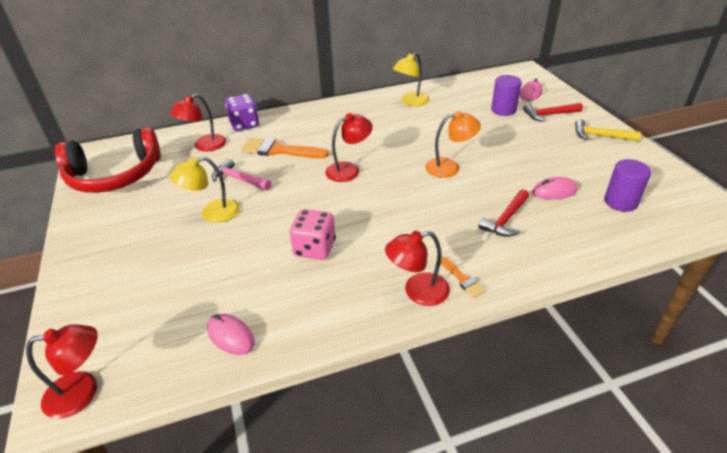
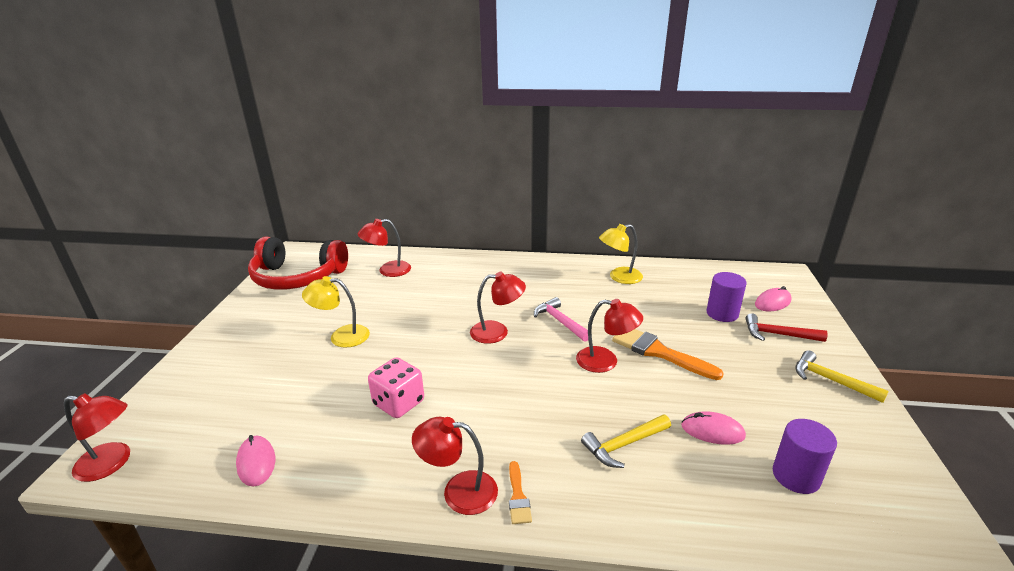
camera: 25 degrees right, 10 degrees down
(238, 179) = (390, 310): pink hammer -> pink hammer (560, 321)
(244, 124) = (438, 259): purple dice -> none
(279, 150) = (448, 293): orange brush -> orange brush (659, 352)
(449, 167) = (605, 361): orange lamp -> red lamp
(506, 220) = (624, 445): red hammer -> yellow hammer

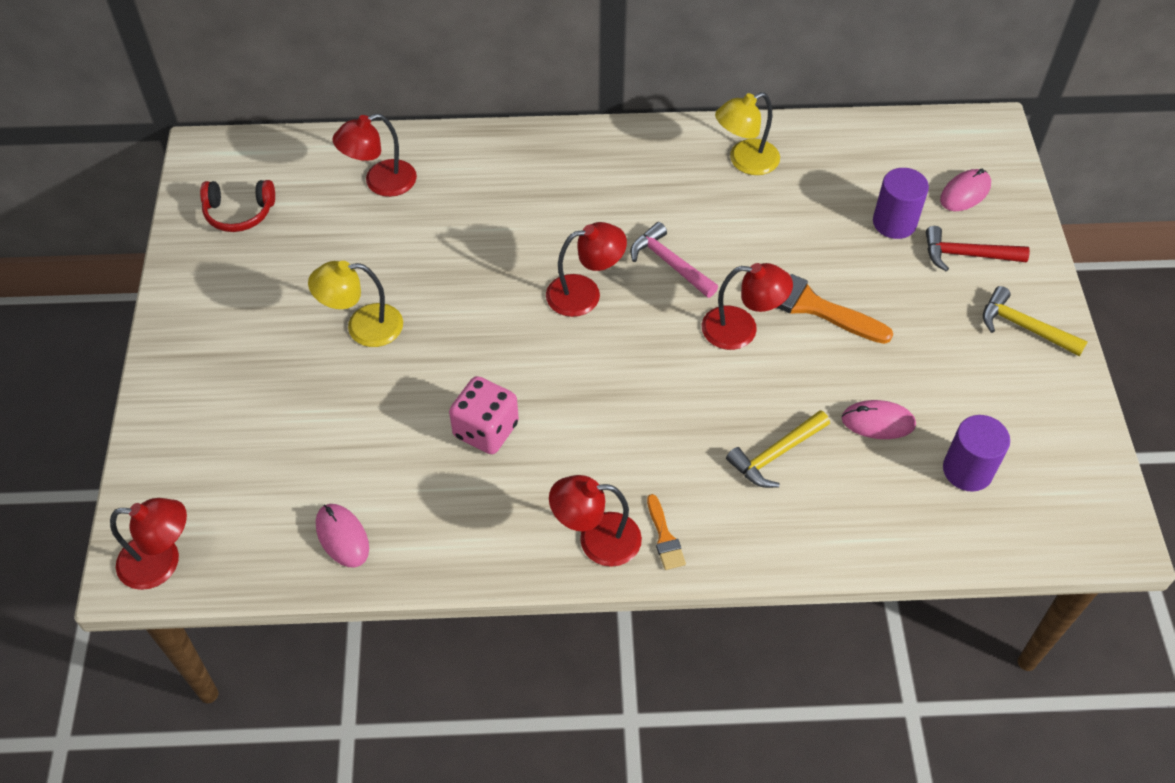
camera: 10 degrees left, 25 degrees up
(298, 277) = (239, 213): red headphones -> red headphones, size x0.49

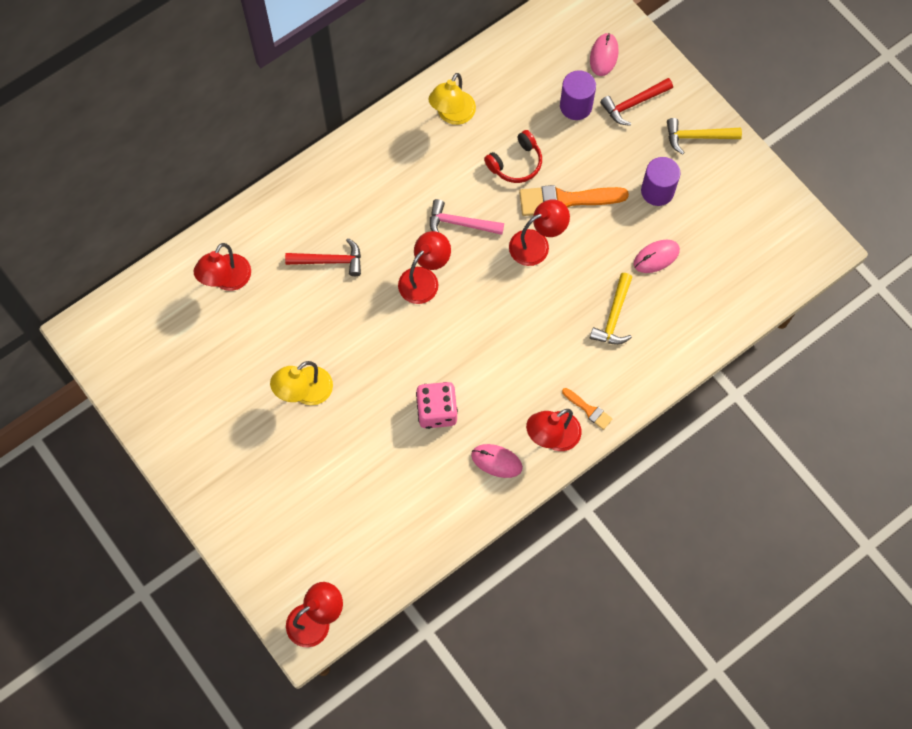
camera: 35 degrees left, 15 degrees up
(239, 213) = (151, 363): red headphones -> red headphones (516, 163)
(342, 537) = (408, 533): pink mouse -> pink mouse (496, 461)
(499, 222) = (330, 261): none -> red hammer
(967, 470) = (724, 257): purple cylinder -> purple cylinder (657, 191)

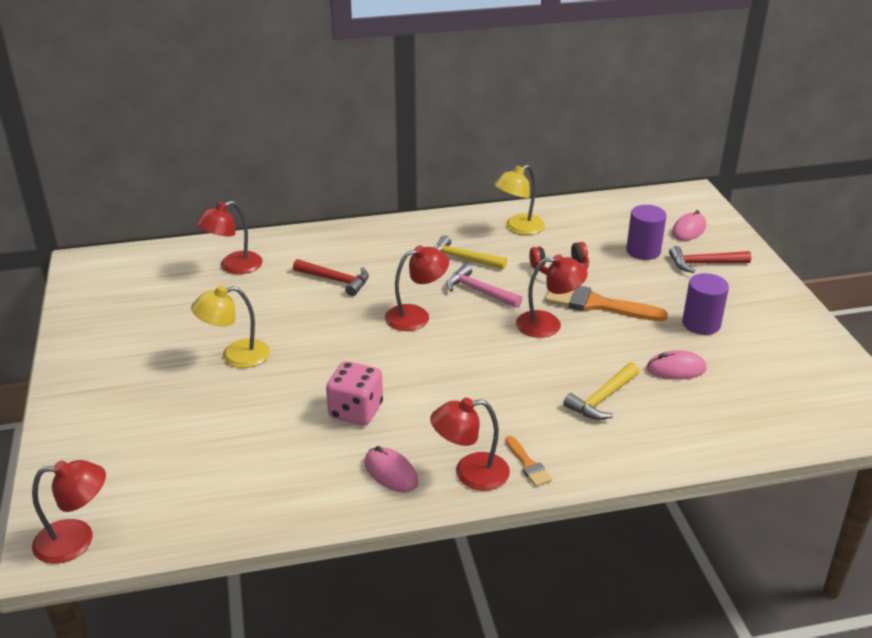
camera: 25 degrees right, 35 degrees down
(697, 137) = (763, 300): yellow hammer -> yellow hammer (462, 259)

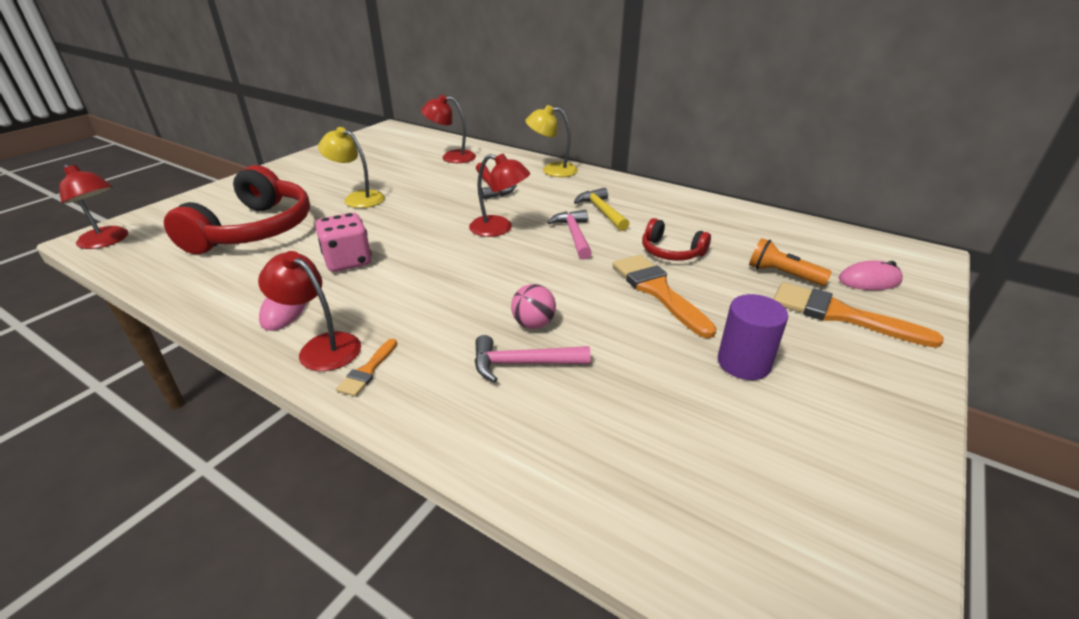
camera: 45 degrees right, 0 degrees up
(207, 439) = (254, 230): none -> red headphones
(518, 228) = (686, 211): yellow lamp -> yellow lamp (552, 170)
(548, 324) = (585, 283): red lamp -> none
(566, 372) = (533, 324): none -> pink ball
(602, 399) = (522, 364): yellow hammer -> pink hammer
(643, 251) = (782, 274): purple cylinder -> orange flashlight
(676, 369) = (641, 385): pink mouse -> none
(704, 264) = (840, 315): red hammer -> orange brush

